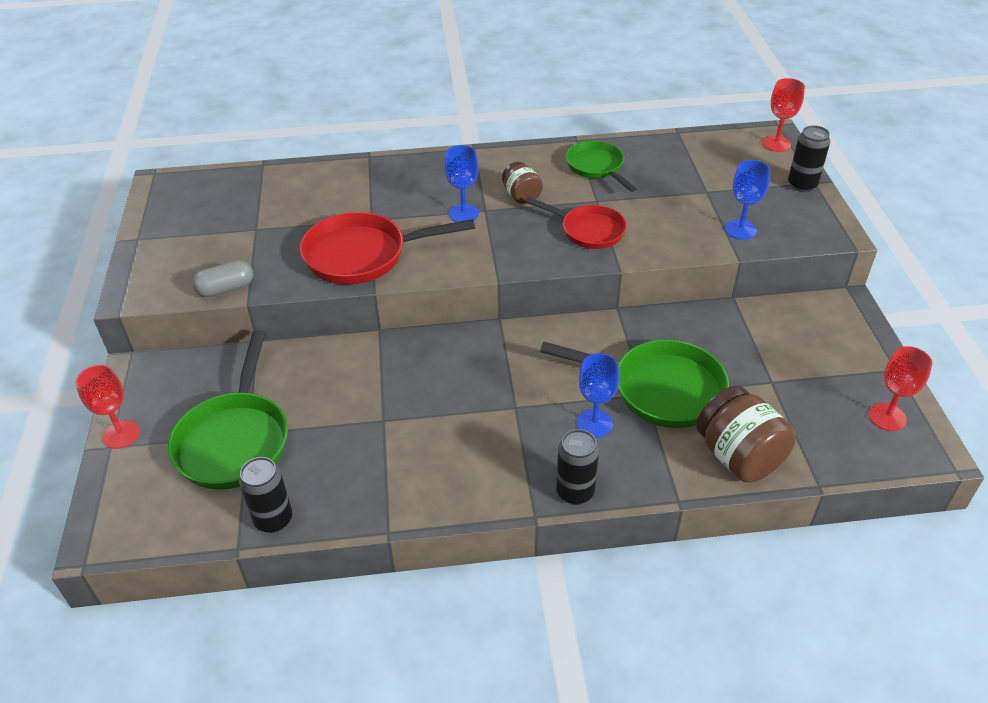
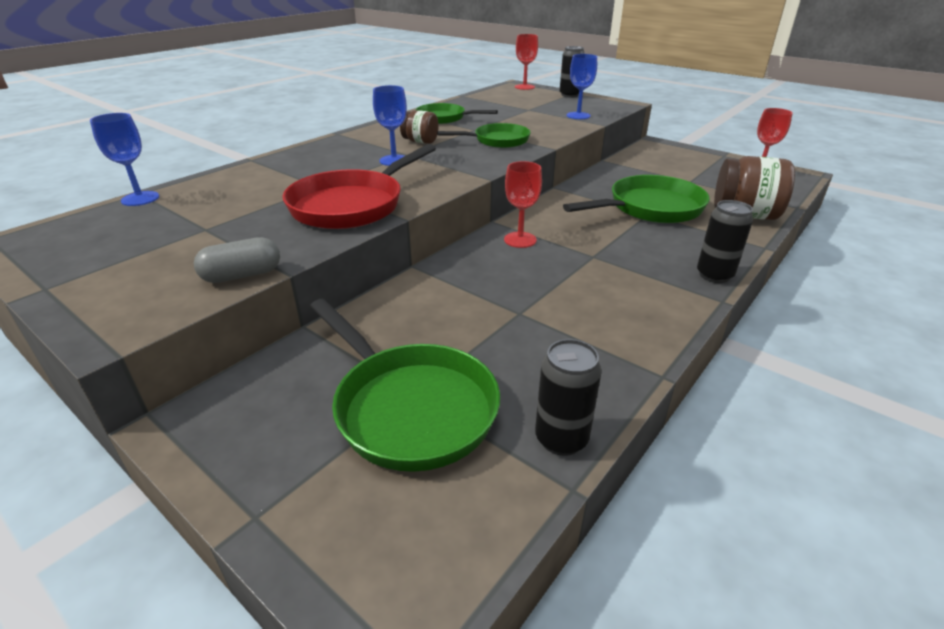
camera: 45 degrees left, 10 degrees down
(121, 434) = (252, 494): red goblet -> red goblet (520, 240)
(226, 288) = (242, 275): grey capsule -> grey capsule turned 45 degrees clockwise
(589, 230) = (497, 141): red pan -> green pan
(594, 423) = (652, 239): blue goblet -> blue goblet (140, 199)

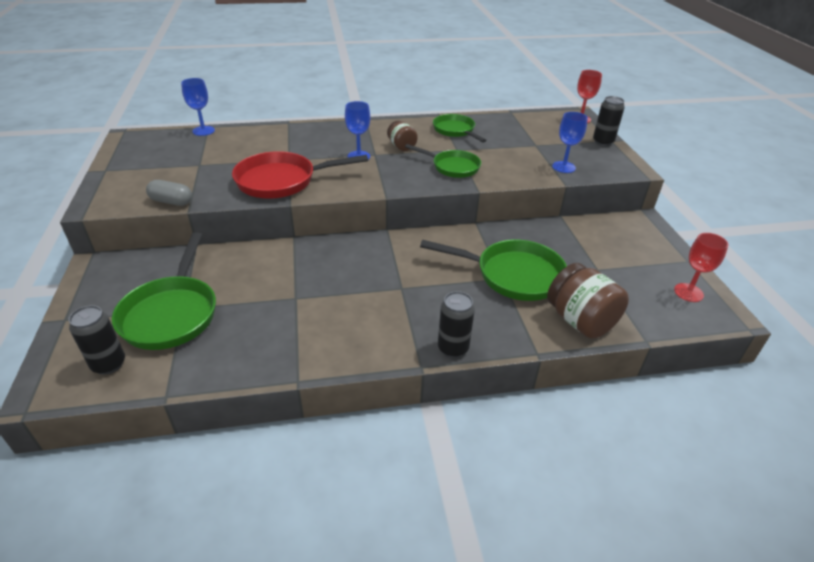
camera: 40 degrees right, 5 degrees up
(520, 240) = (379, 251): red goblet -> none
(561, 439) = (199, 373): black can -> black can (109, 364)

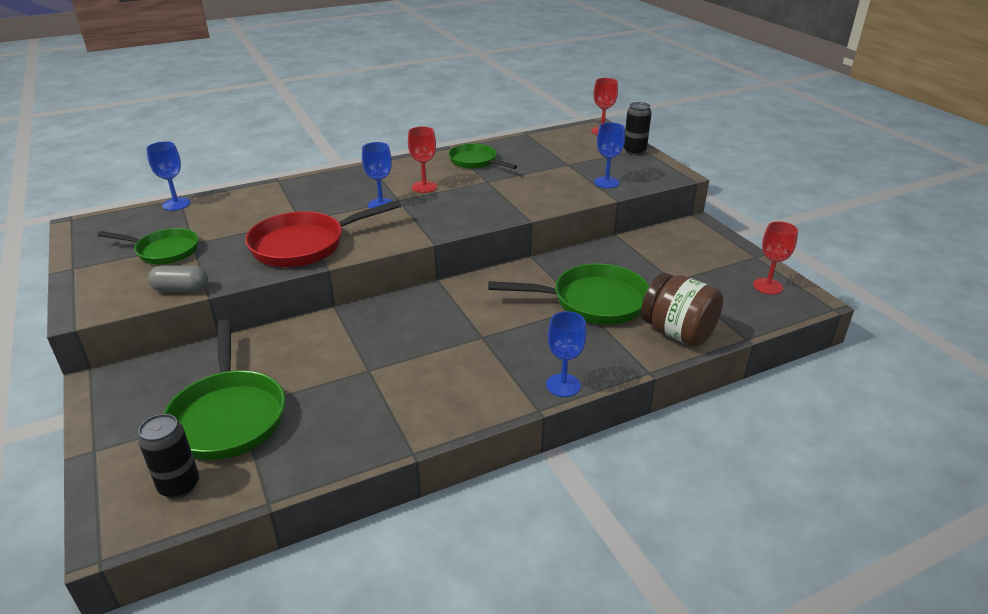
camera: 15 degrees left, 5 degrees down
(401, 146) = (424, 187): brown jar -> red goblet
(452, 167) = (491, 200): green pan -> green pan (164, 251)
(453, 348) = (563, 385): black can -> blue goblet

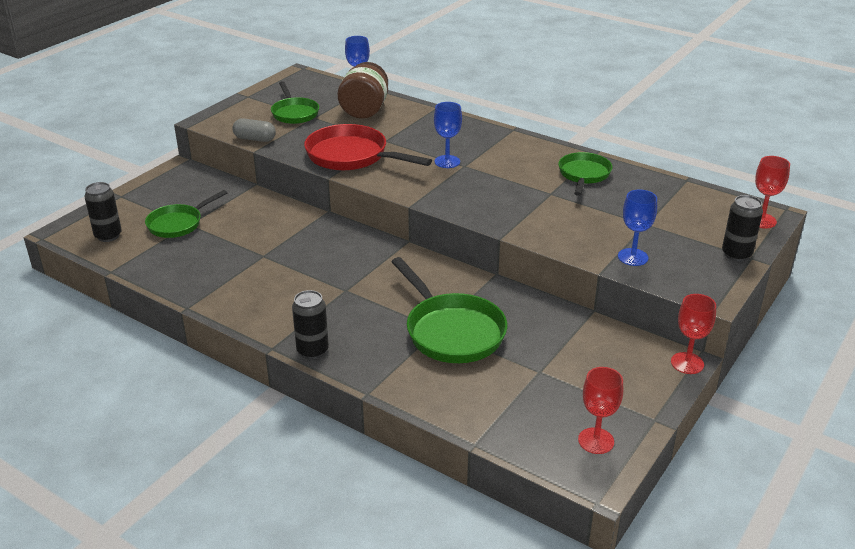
camera: 60 degrees right, 0 degrees up
(181, 289) = (255, 139): grey capsule -> grey capsule turned 45 degrees counterclockwise
(228, 416) = (178, 224): green pan -> green pan, size x0.64
(424, 187) = (501, 168): red goblet -> red goblet (687, 363)
(563, 385) = (312, 351): blue goblet -> black can
(677, 333) = (445, 396): brown jar -> brown jar (364, 110)

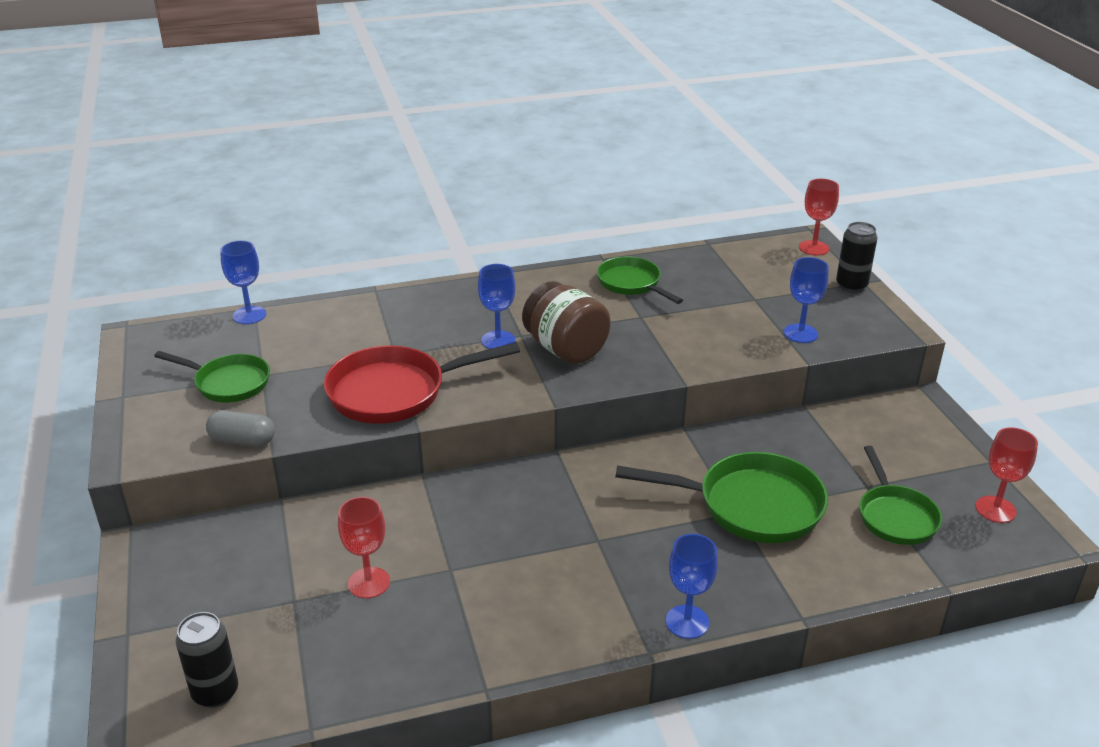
camera: 50 degrees left, 0 degrees up
(178, 224) = (279, 610): green pan -> green pan (895, 516)
(255, 139) = (242, 440): grey capsule -> grey capsule turned 45 degrees clockwise
(312, 351) = (687, 622): black can -> blue goblet
(364, 110) = (305, 335): brown jar -> brown jar (565, 349)
(687, 363) = (928, 402): red goblet -> red goblet (369, 583)

